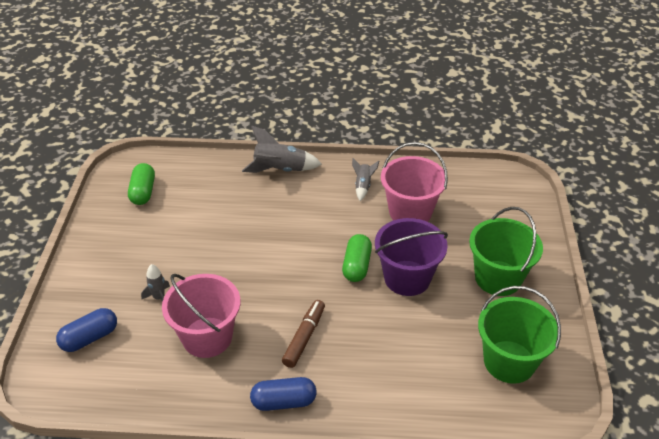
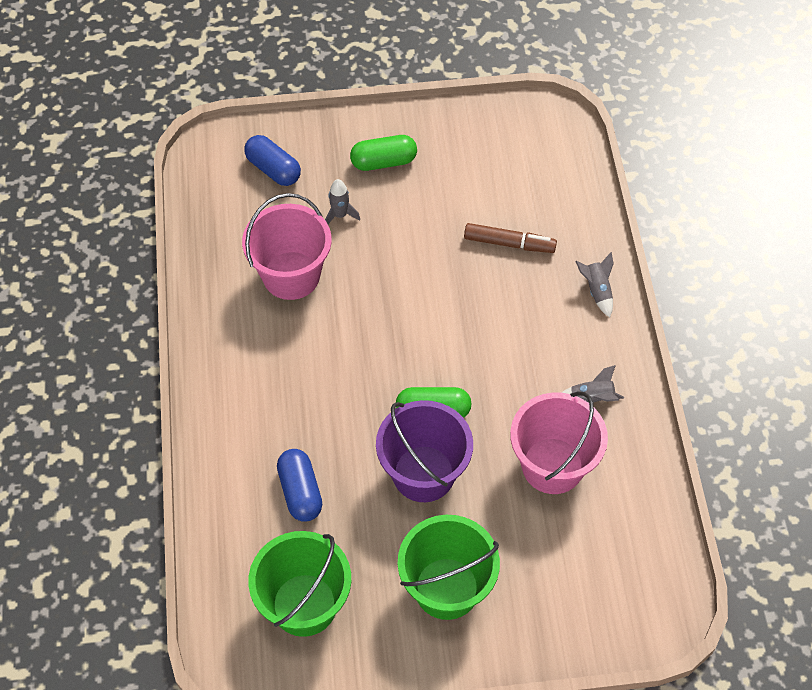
camera: 80 degrees right, 15 degrees up
(143, 192) = (510, 150): green capsule -> green capsule (383, 162)
(280, 170) = (597, 291): grey rocket -> grey rocket, size x0.56
(284, 401) = (215, 367): blue capsule -> blue capsule (300, 492)
(304, 337) = (306, 372): brown marker -> brown marker (509, 244)

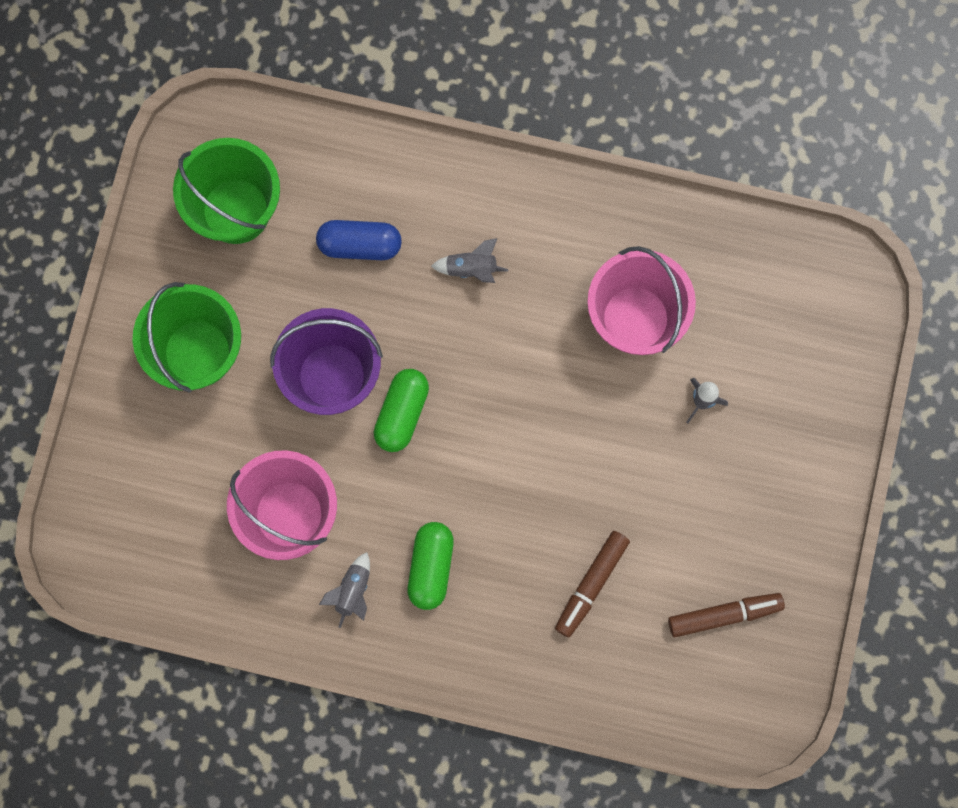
camera: 110 degrees right, 20 degrees up
(273, 169) = (797, 346): blue capsule -> none
(383, 162) = (765, 481): green capsule -> green capsule (431, 567)
(492, 159) = (724, 615): none -> brown marker
(597, 291) = (488, 660): grey rocket -> grey rocket (471, 269)

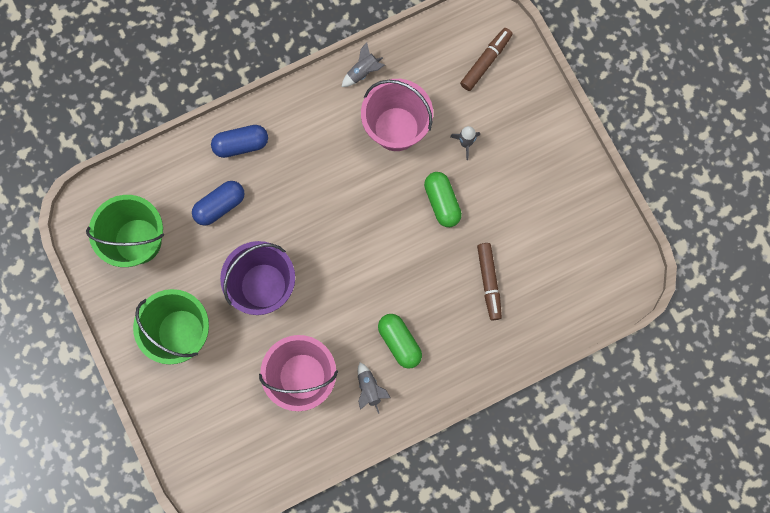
camera: 40 degrees left, 0 degrees up
(402, 413) = (317, 275): green capsule -> green capsule (442, 202)
(442, 194) = (241, 144): none -> blue capsule
(471, 269) = (289, 171): grey rocket -> grey rocket (363, 72)
(724, 615) = (568, 242): brown marker -> brown marker (486, 61)

